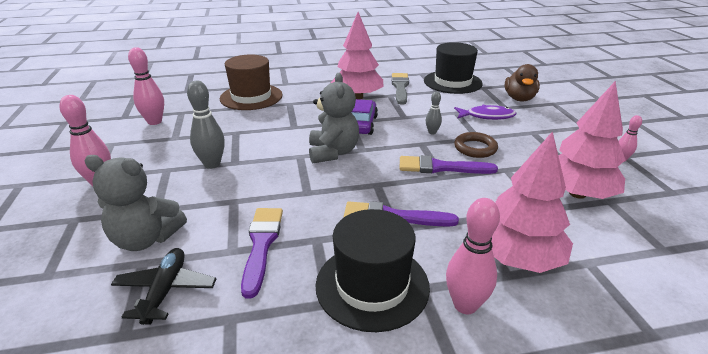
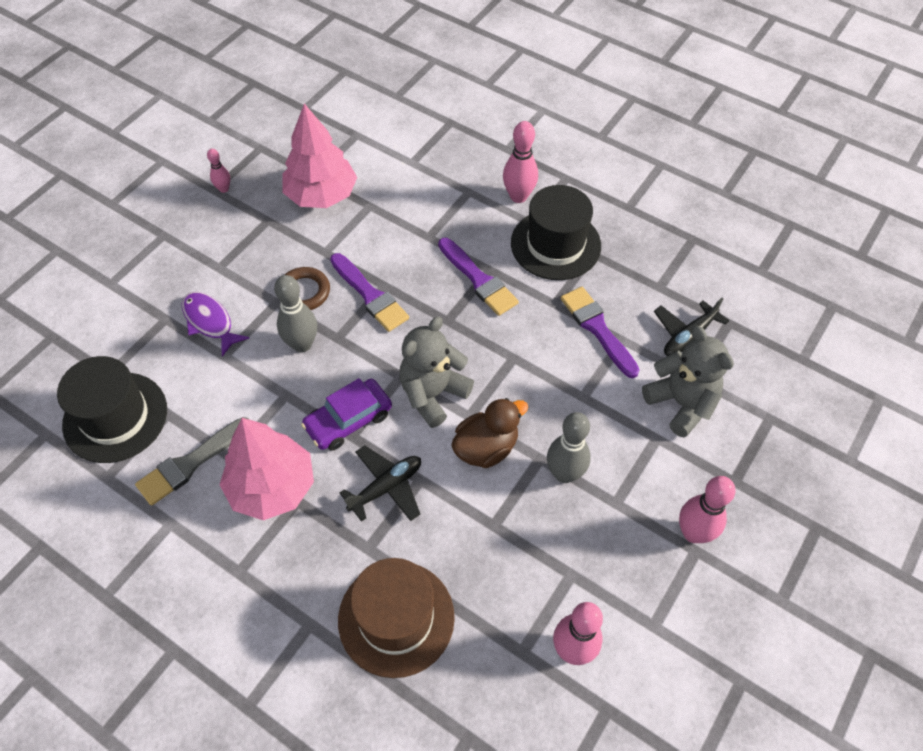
camera: 135 degrees left, 25 degrees up
(261, 244) = (597, 329): purple brush -> purple brush turned 105 degrees clockwise
(307, 118) = (386, 487): none -> black plane
(432, 132) = (302, 344): grey bowling pin -> grey bowling pin, size x1.79
(518, 258) = (446, 193): pink tree -> none
(519, 98) = (122, 319): brown duck -> brown duck (486, 447)

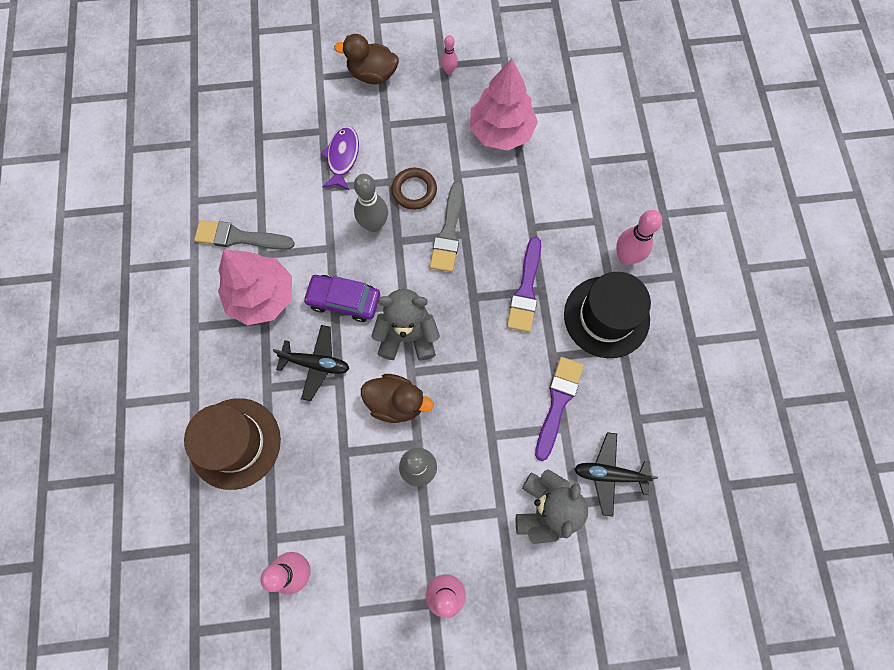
camera: 50 degrees right, 15 degrees up
(115, 417) = (234, 168): black hat -> none
(159, 243) = (372, 75): none -> brown duck
(370, 295) = (448, 232): purple brush -> grey brush

